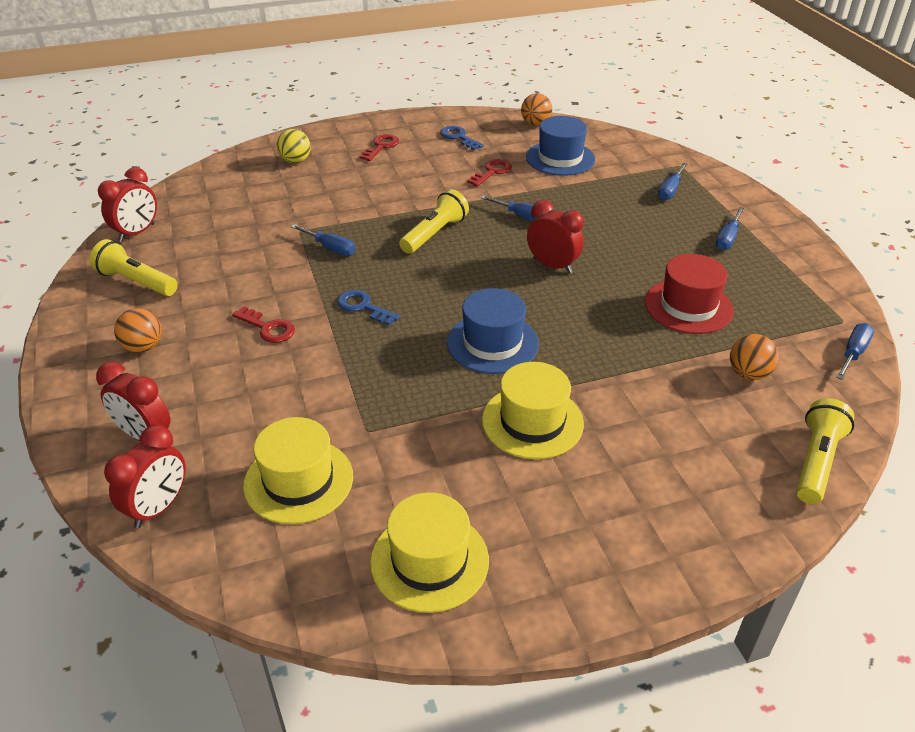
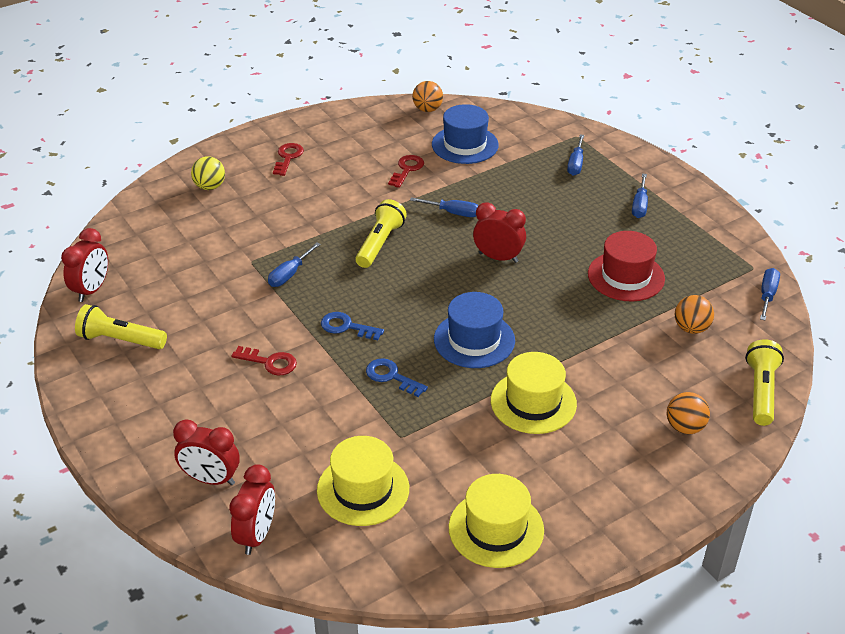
camera: 15 degrees left, 0 degrees up
(143, 347) = (164, 401): orange ball -> orange ball (685, 427)
(330, 248) = (289, 274): blue screwdriver -> blue screwdriver turned 105 degrees clockwise
(459, 137) = (359, 136): blue key -> blue key (391, 377)

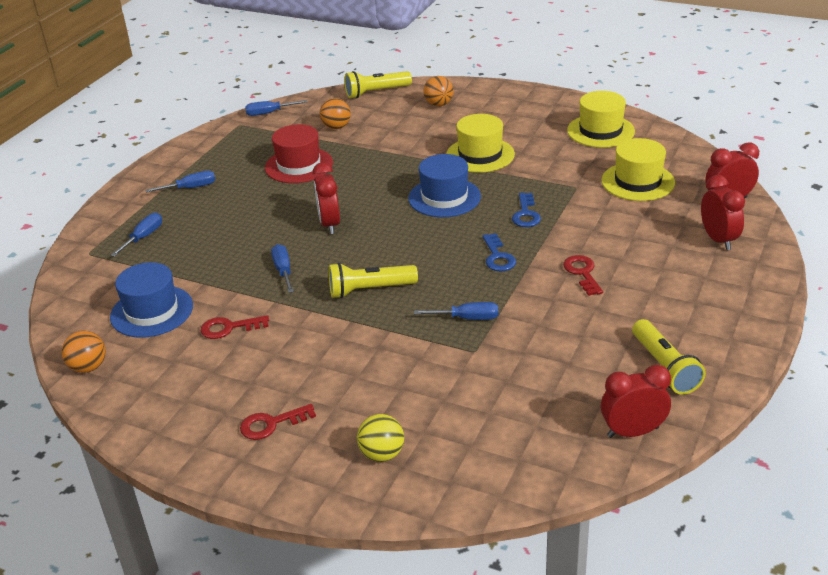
camera: 120 degrees left, 5 degrees down
(575, 164) = (143, 237): blue screwdriver -> blue screwdriver turned 45 degrees counterclockwise

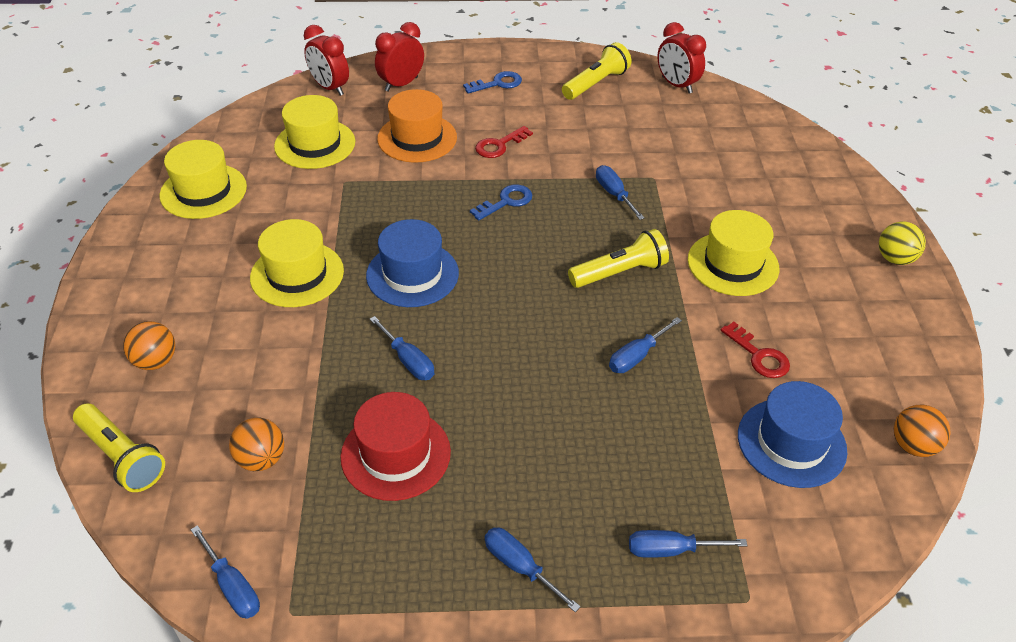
camera: 120 degrees left, 10 degrees up
(271, 424) = (842, 264): red key -> none
(328, 355) = (733, 264): none -> yellow hat
(329, 224) = (523, 355): red clock -> none
(365, 181) = (408, 361): none -> blue screwdriver
(369, 290) = (620, 272): yellow flashlight -> yellow flashlight turned 75 degrees counterclockwise
(382, 454) = (809, 190): yellow ball -> yellow ball (895, 259)
(526, 214) = (416, 203): blue key -> blue key (497, 83)
(619, 231) = (417, 138): none -> orange hat

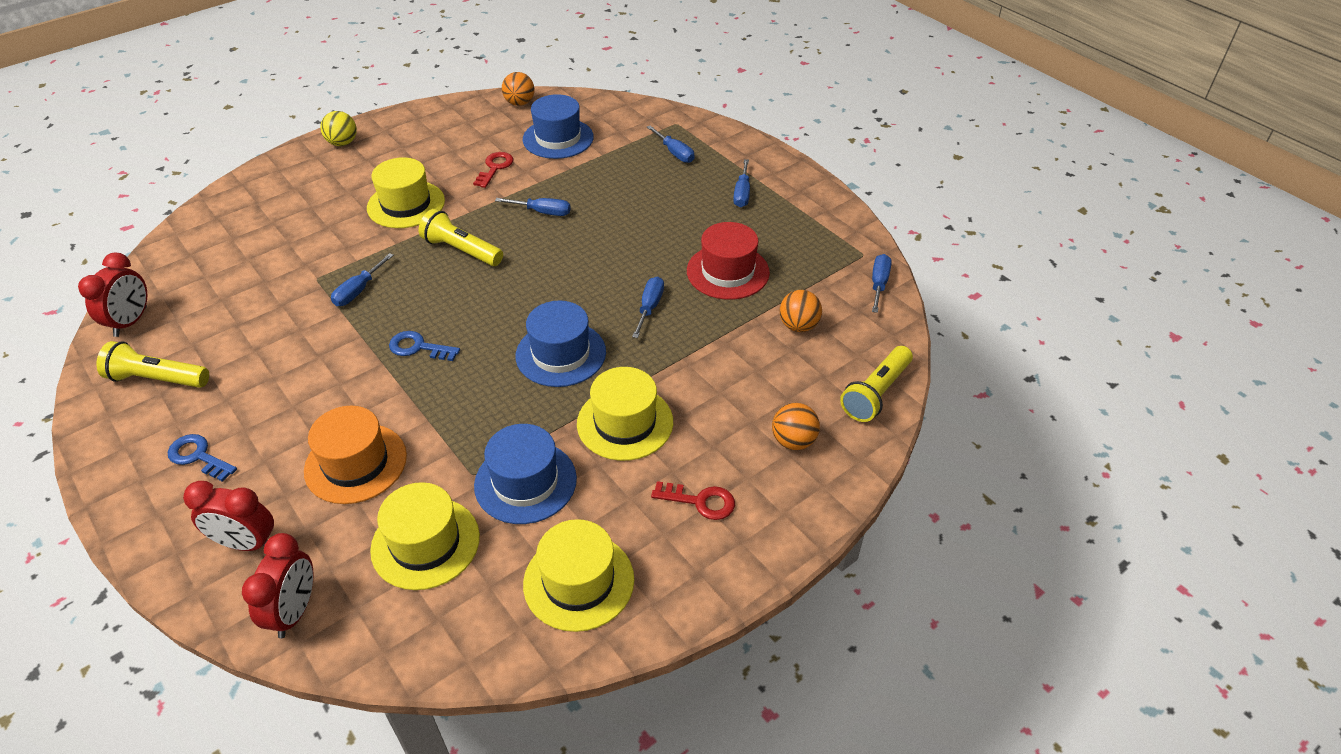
camera: 125 degrees left, 0 degrees up
(122, 457) = (875, 393): yellow flashlight -> yellow flashlight turned 150 degrees counterclockwise
(308, 201) = (525, 482): none -> blue hat
(499, 145) = (328, 395): red key -> red key (700, 501)

